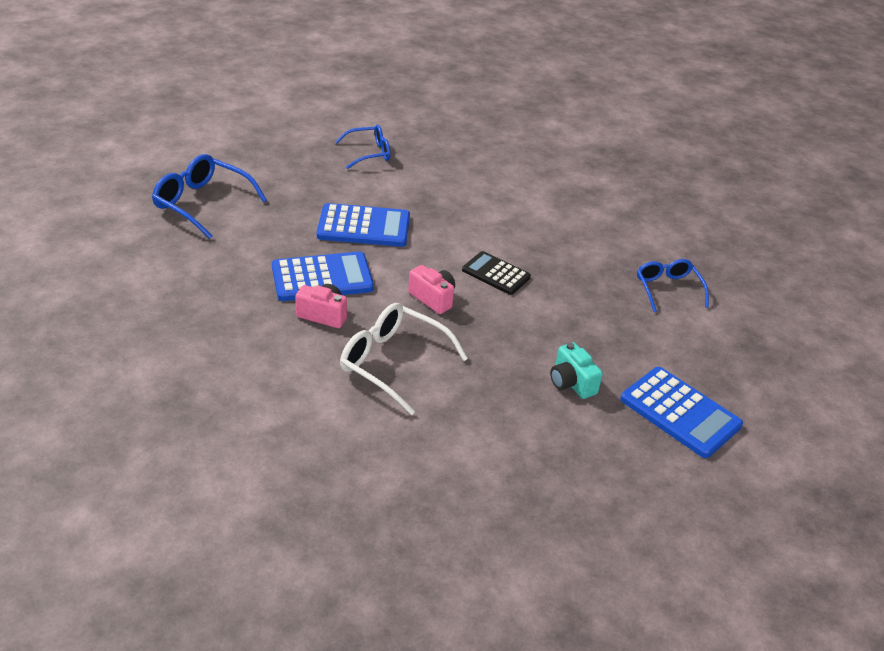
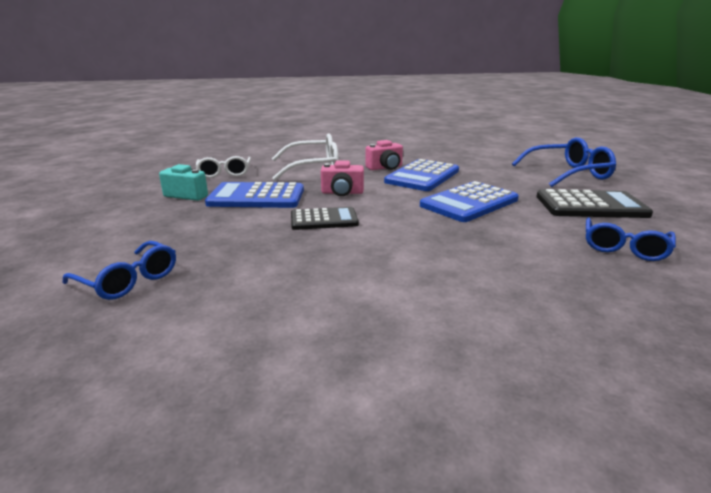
camera: 140 degrees right, 15 degrees down
(295, 176) = (590, 206): none -> black calculator
(498, 415) = (224, 173): none -> white glasses
(680, 412) = (85, 209): blue calculator -> blue calculator (256, 197)

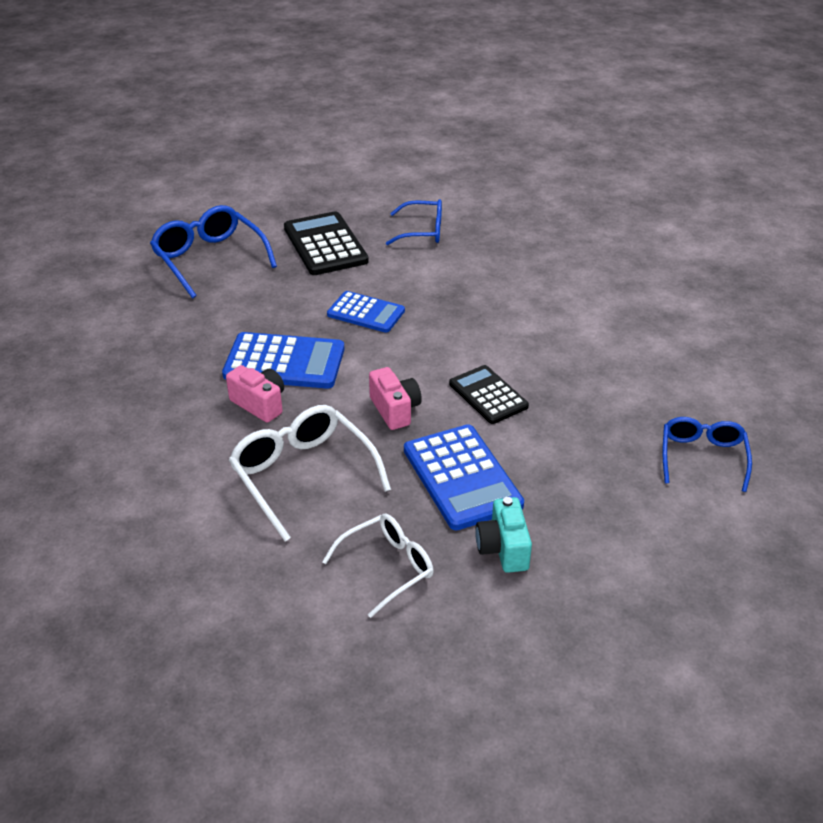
camera: 115 degrees left, 15 degrees up
(469, 203) = (366, 313): blue calculator -> blue calculator, size x0.65

